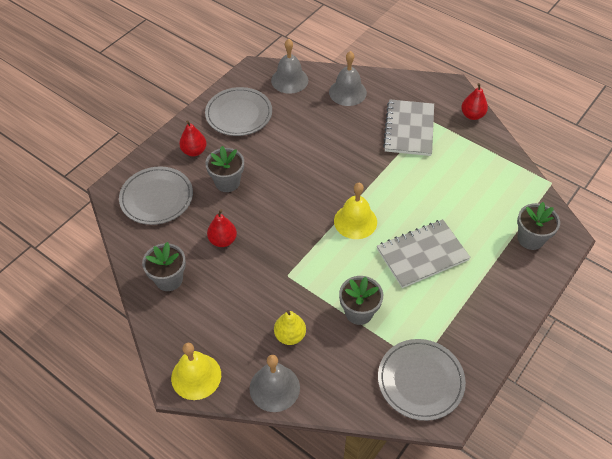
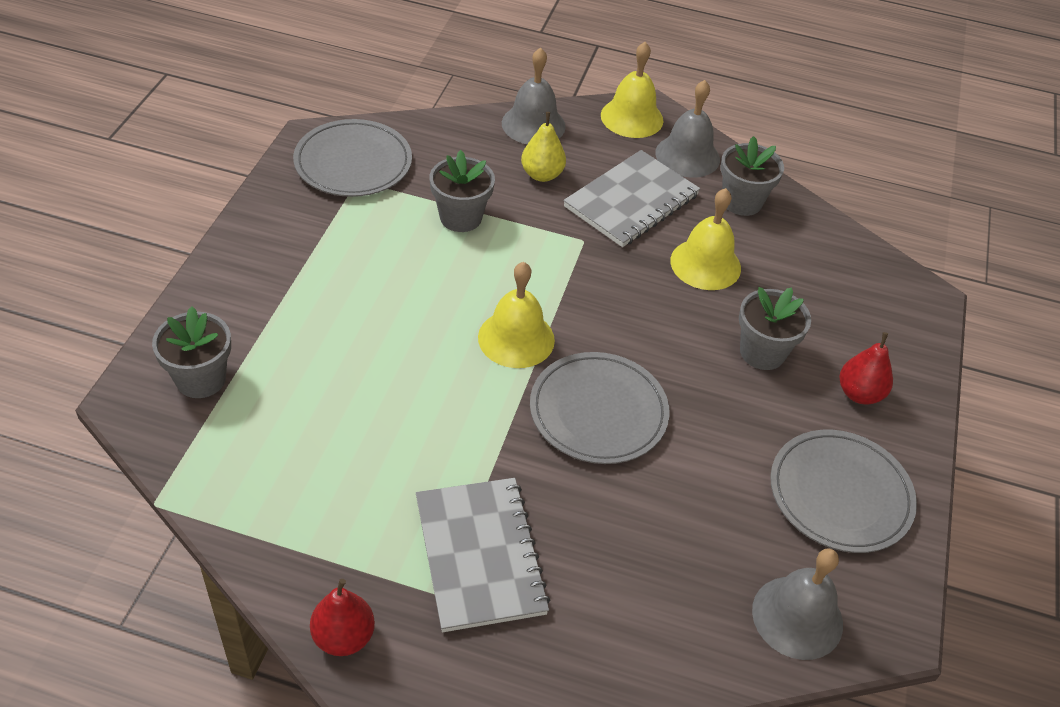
camera: 155 degrees right, 5 degrees down
(156, 198) = (851, 301): grey plate -> grey plate (598, 411)
(223, 240) = (705, 264): red pear -> yellow bell
(347, 92) = (652, 620): grey bell -> grey bell (687, 156)
(422, 255) = (388, 311): grey notebook -> grey notebook (631, 201)

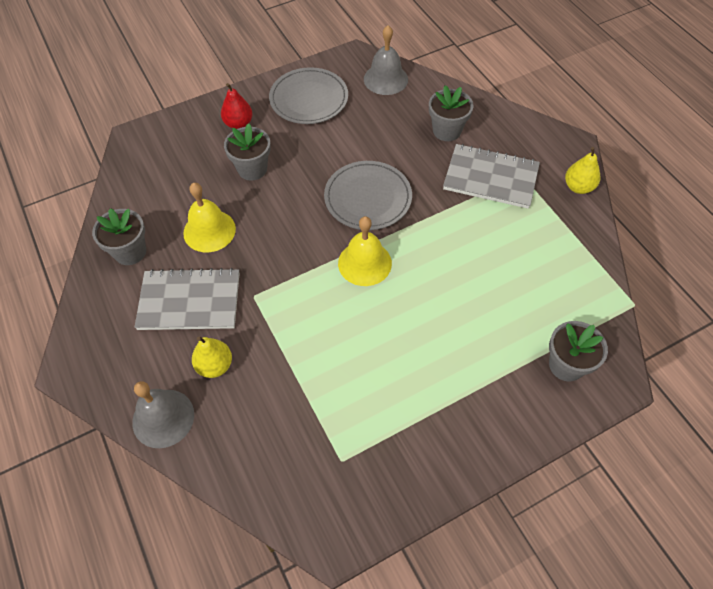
camera: 130 degrees left, 10 degrees up
(343, 637) = (578, 187): red pear -> yellow pear
(353, 163) = (328, 483): grey plate -> none
(460, 217) = (306, 370): grey flower pot -> grey flower pot (446, 131)
(479, 555) = (490, 178): grey notebook -> grey notebook turned 75 degrees clockwise
(632, 117) = (92, 369): yellow bell -> none
(687, 156) = (108, 308): grey bell -> none

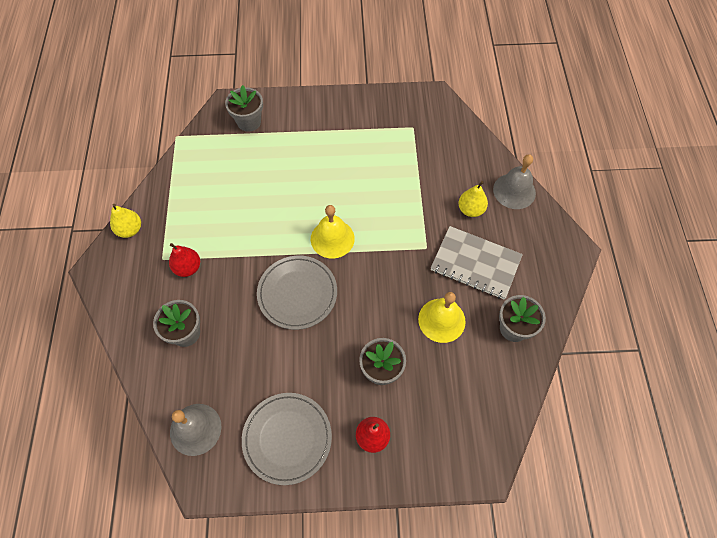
camera: 155 degrees left, 5 degrees up
(490, 178) = (188, 268): grey notebook -> red pear

